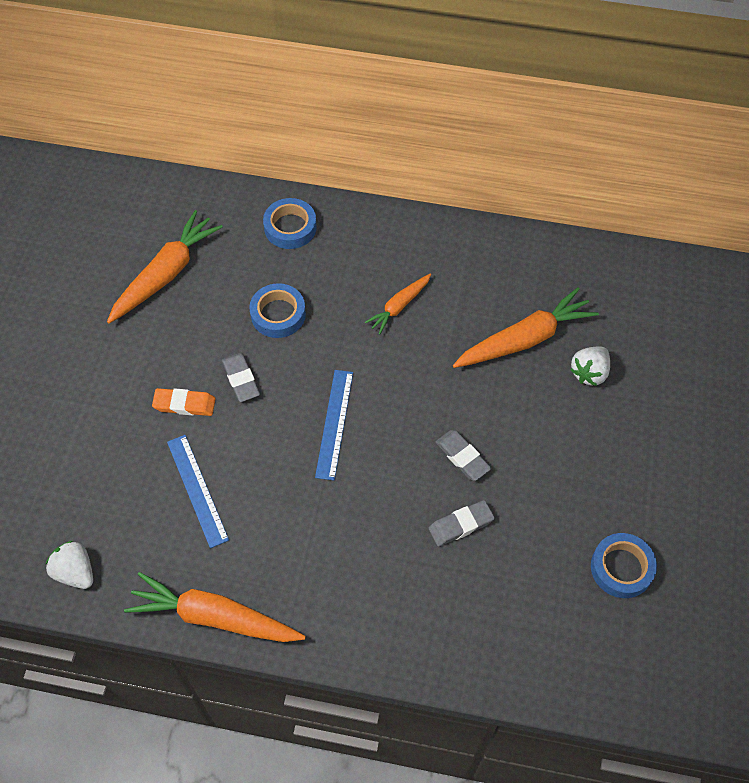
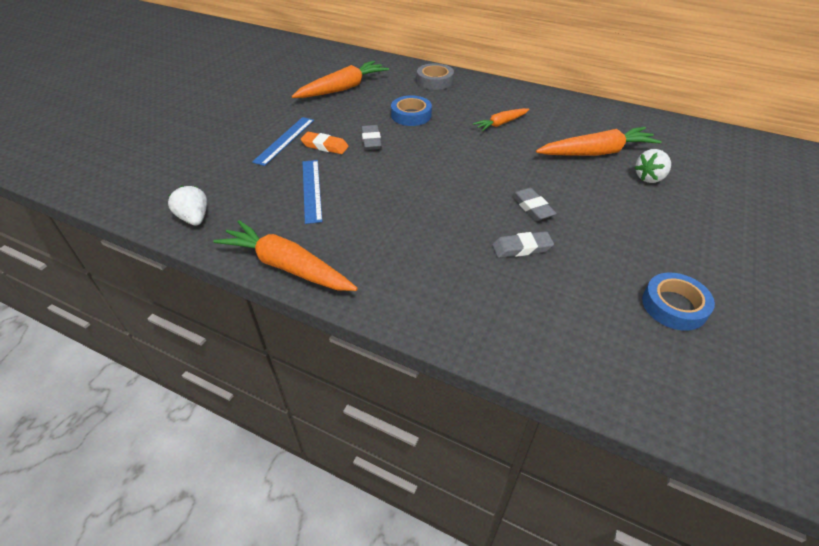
camera: 15 degrees right, 15 degrees down
(290, 227) = (435, 81): blue tape -> grey tape
(334, 424) = (432, 172): blue ruler -> blue ruler (284, 140)

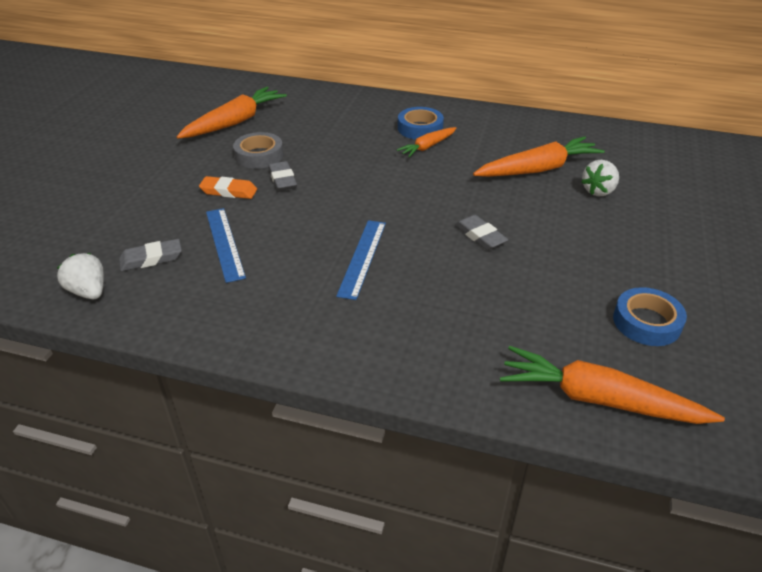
camera: 10 degrees left, 5 degrees down
(284, 140) = (178, 189): blue ruler -> blue ruler (362, 258)
(287, 266) = (216, 333): orange carrot -> orange carrot (599, 399)
(411, 115) = (323, 146): blue tape -> blue tape (420, 128)
(435, 81) = (342, 104): grey tape -> grey tape (259, 155)
(521, 248) = (477, 281): grey eraser -> grey eraser (151, 259)

